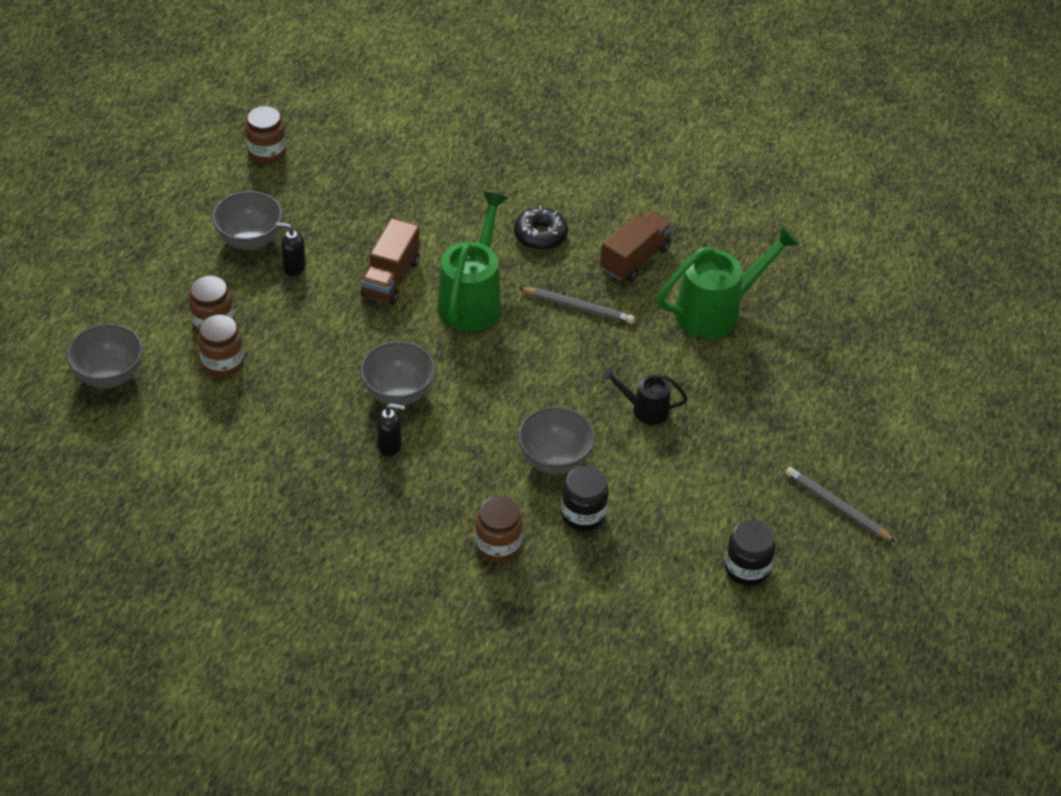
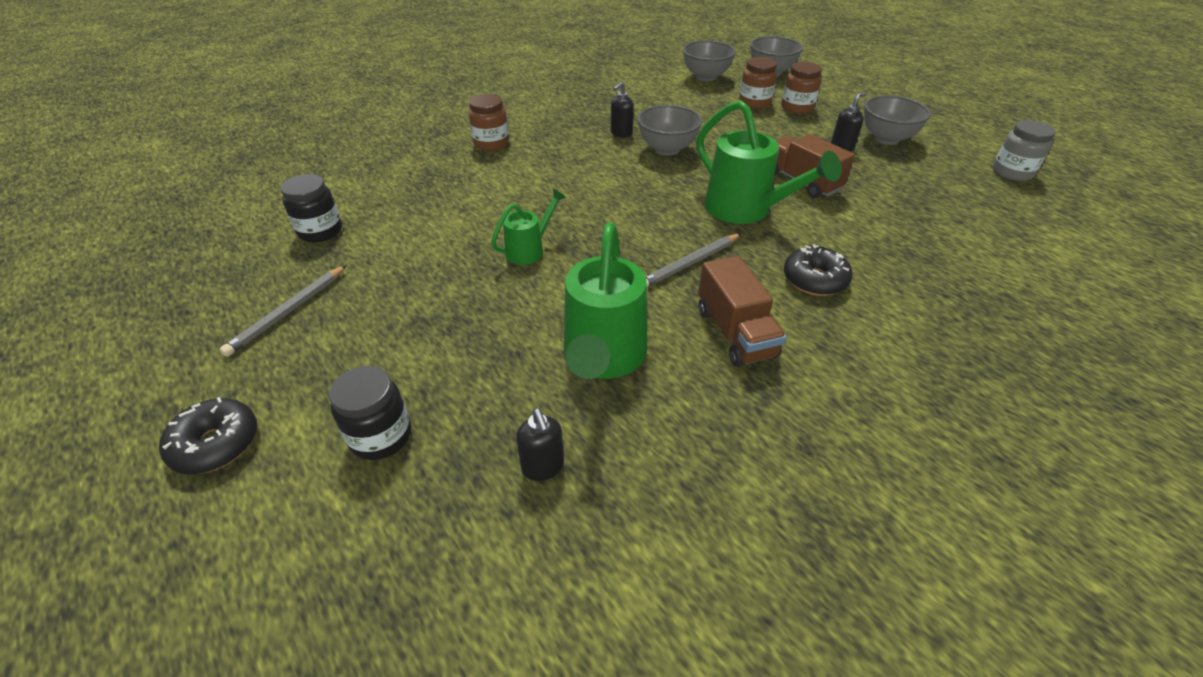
camera: 125 degrees right, 5 degrees down
(267, 152) = (1012, 172): brown jar -> grey jar
(554, 460) = (532, 188): grey bowl -> grey bowl (706, 77)
(583, 514) = (469, 181): black jar -> black jar (381, 436)
(645, 409) = (529, 250): black watering can -> green watering can
(815, 299) = (543, 467): none -> black soap dispenser
(837, 507) = (288, 312): grey pencil -> grey pencil turned 135 degrees clockwise
(943, 449) = (216, 444): none -> black donut

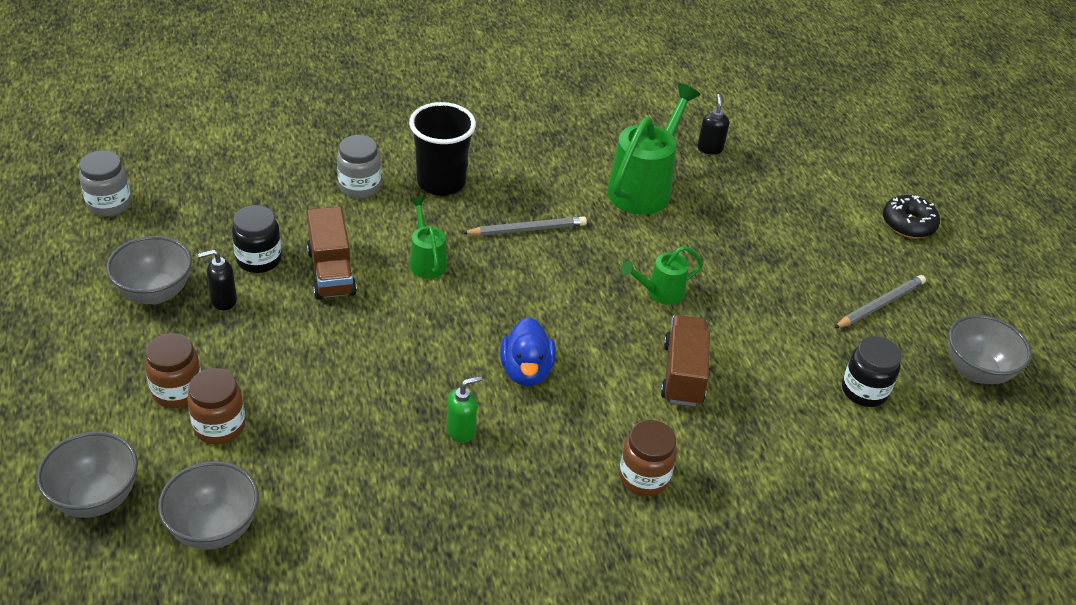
camera: 160 degrees left, 0 degrees up
(381, 436) = (804, 194): black jar -> black jar (259, 259)
(604, 169) = (526, 371): none -> blue duck
(621, 133) = (461, 430): black soap dispenser -> green soap dispenser
(667, 149) = (428, 376): grey bowl -> grey bowl (976, 371)
(735, 332) = (539, 171): brown truck -> brown truck (683, 374)
(745, 210) = (427, 261): green watering can -> green watering can, size x0.54
(814, 280) = (441, 182): black donut -> black cup
(875, 248) = (359, 186): none -> grey jar

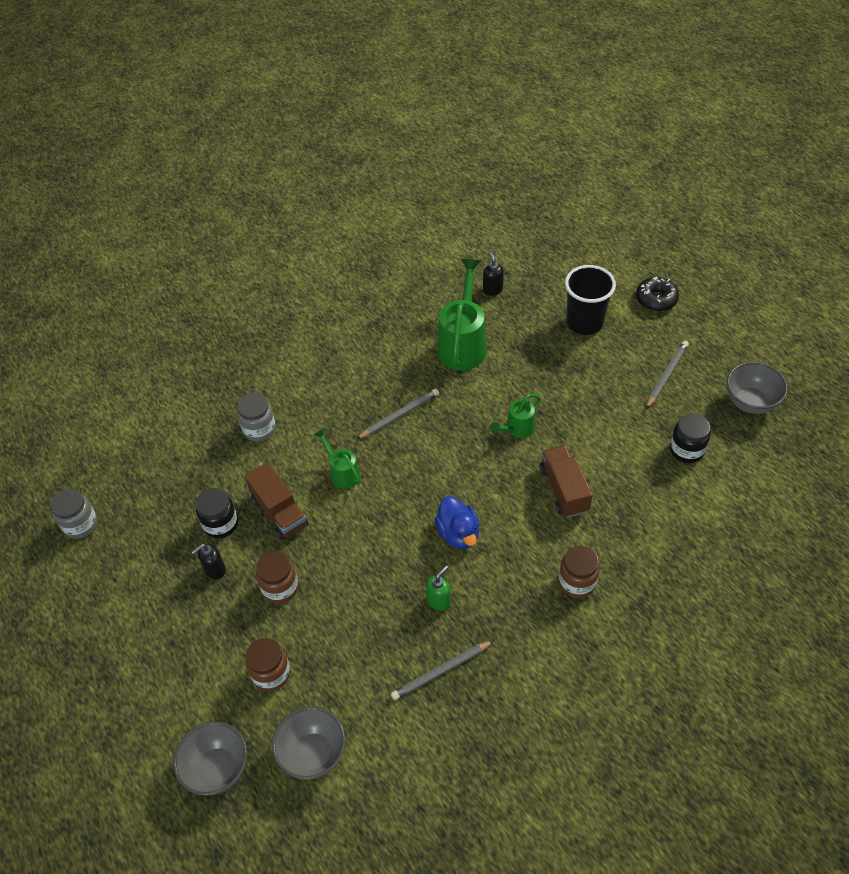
camera: 15 degrees left, 10 degrees up
(155, 293) = (161, 585): grey bowl -> none
(177, 391) = (225, 659): brown jar -> brown jar (280, 587)
(419, 505) = (441, 671): none -> grey pencil
(441, 182) = (317, 400): black cup -> black cup (584, 322)

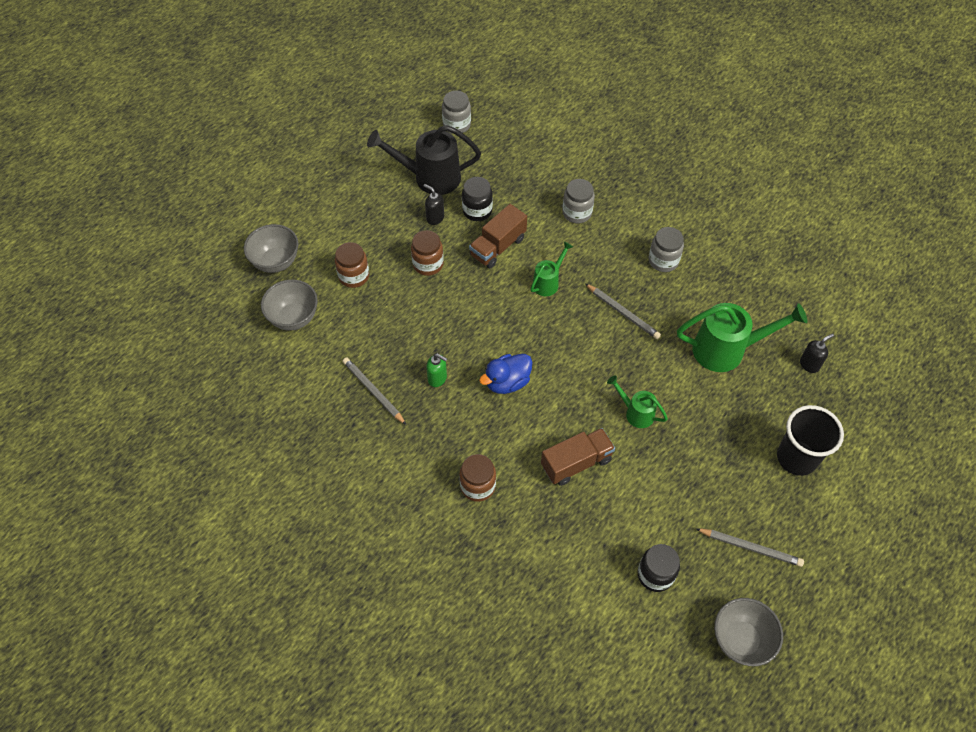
camera: 75 degrees right, 5 degrees up
(151, 566) = (430, 177): none -> black watering can
(346, 369) = (663, 261): none -> grey jar
(656, 299) = (859, 528): black donut -> none

